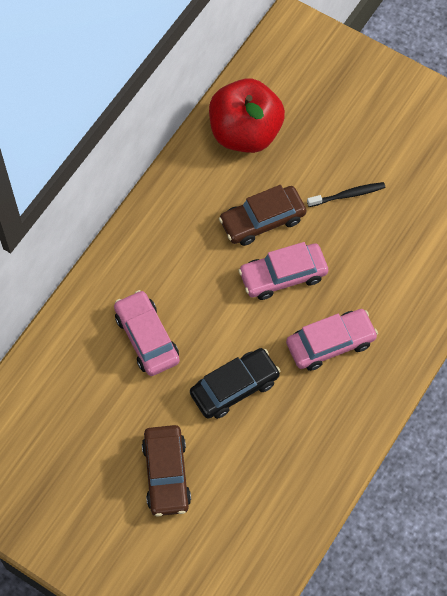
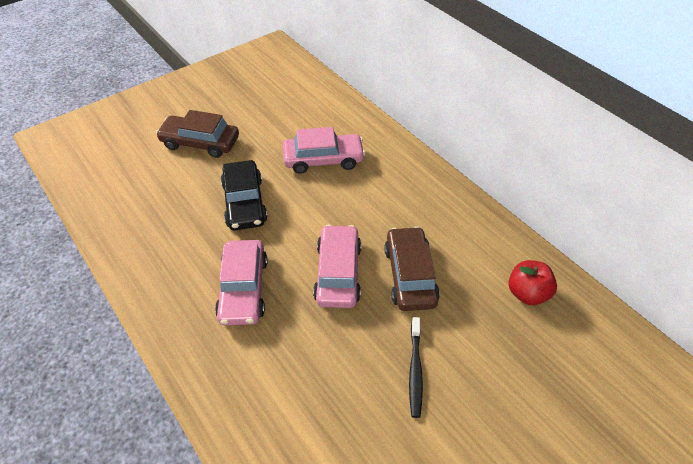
camera: 110 degrees right, 15 degrees down
(245, 133) = (527, 293): red apple -> red apple, size x0.51

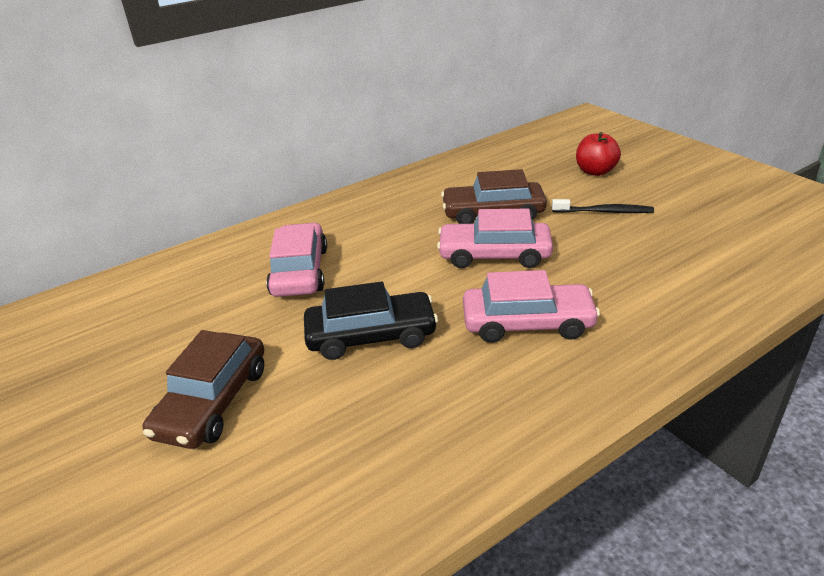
camera: 85 degrees left, 15 degrees down
(527, 293) = (507, 161): red apple -> red apple (595, 171)

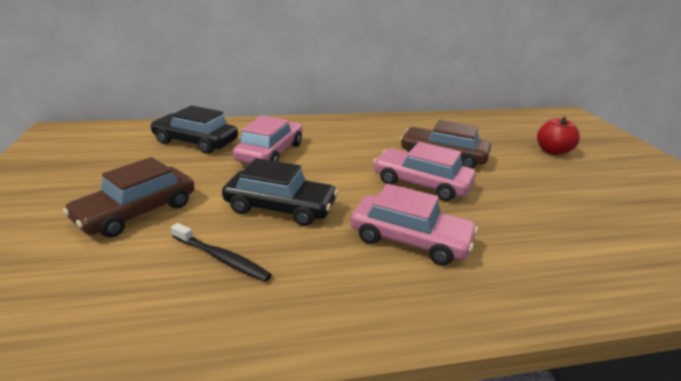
camera: 20 degrees right, 5 degrees down
(192, 287) = (196, 142): none -> black car
(604, 212) = (541, 180): black toothbrush -> black toothbrush (221, 258)

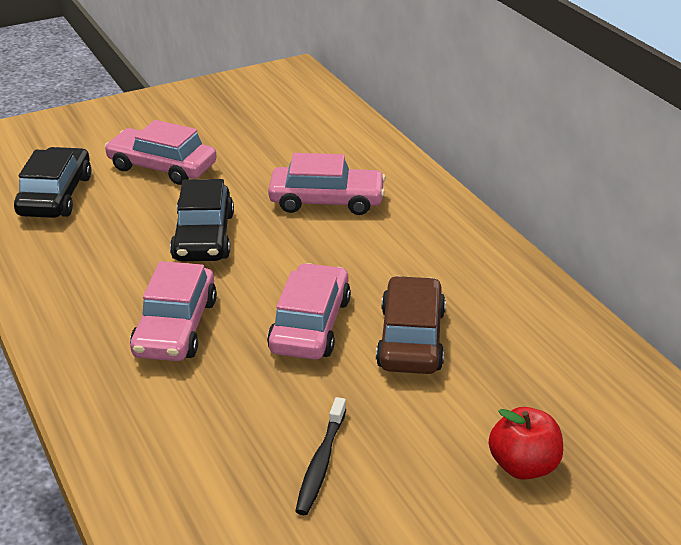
camera: 75 degrees right, 5 degrees up
(137, 212) = (162, 167): brown car -> pink car
(196, 142) = (322, 148): black car -> black car (55, 195)
(221, 258) = (109, 227): black toothbrush -> black toothbrush (321, 463)

